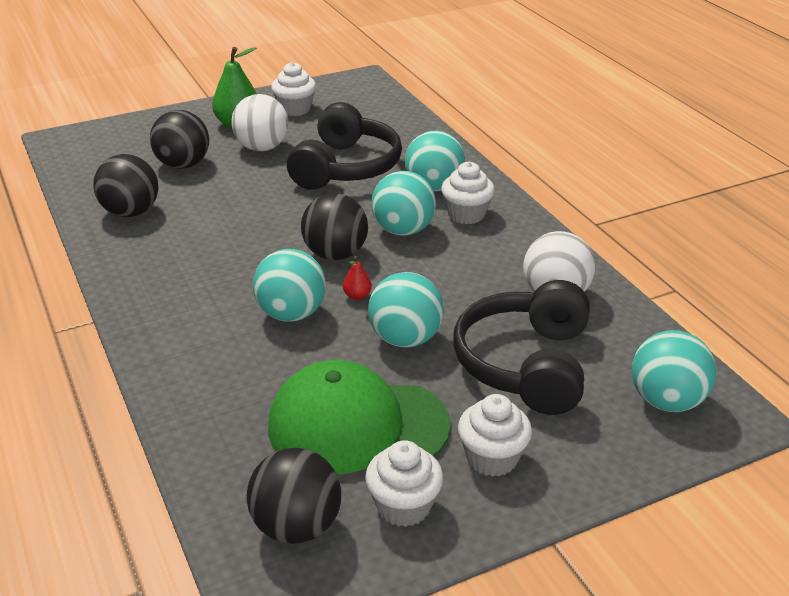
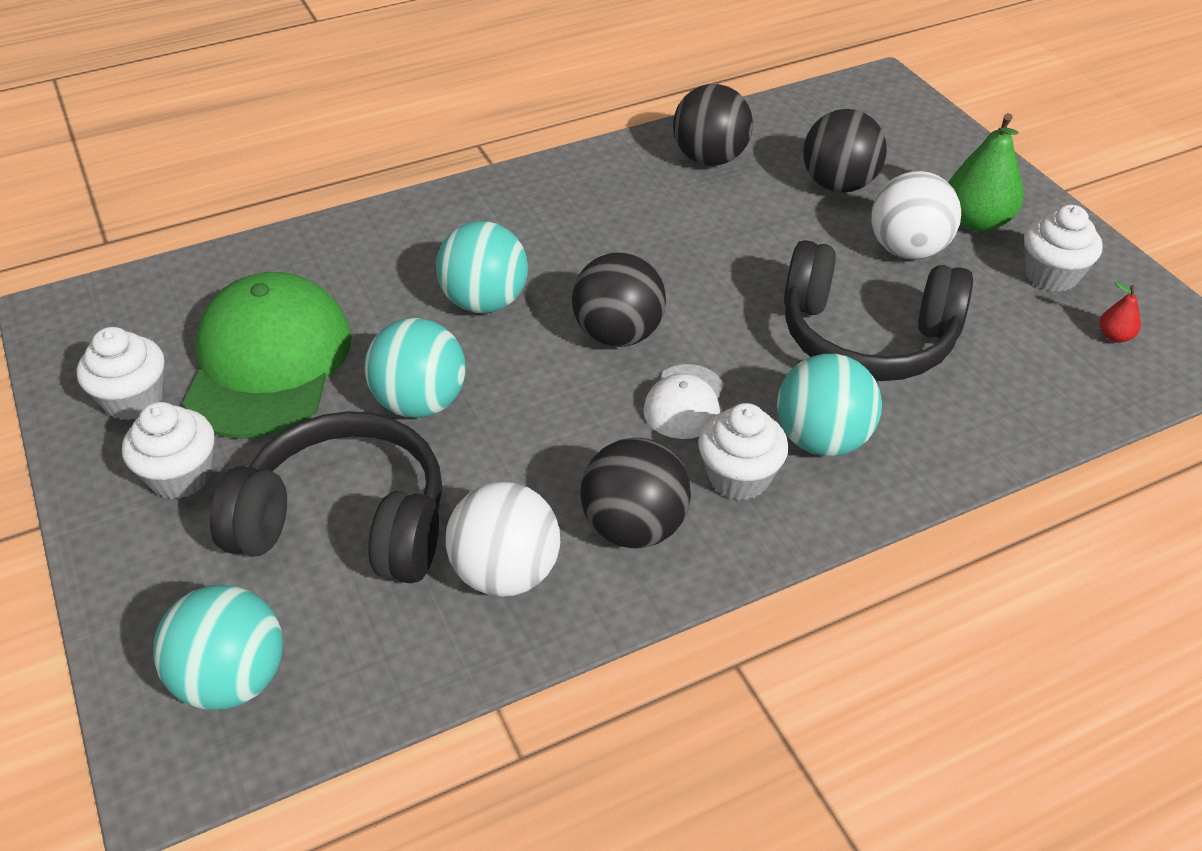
camera: 90 degrees right, 10 degrees up
(296, 526) = (136, 324): black ball -> black ball (634, 527)
(357, 296) = (519, 357): red pear -> red pear (1114, 336)
(403, 230) = (684, 402): turquoise ball -> white cap

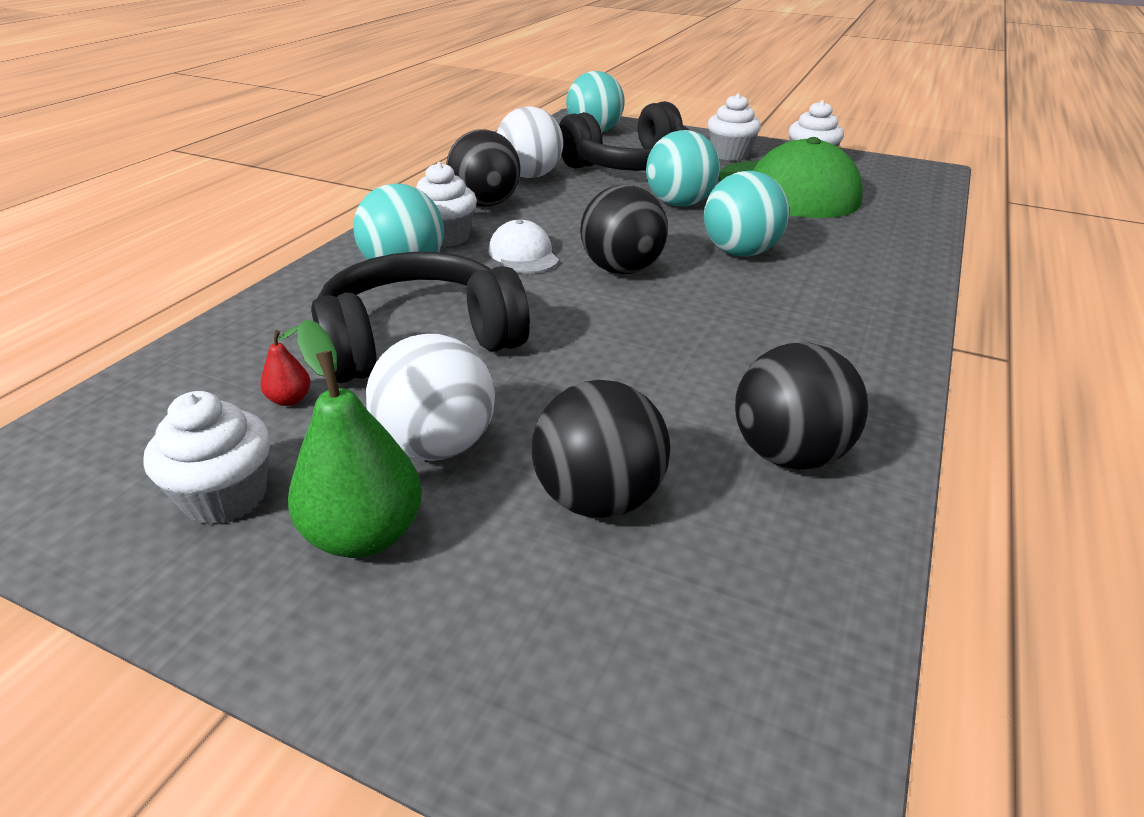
camera: 140 degrees right, 10 degrees down
(1114, 336) = (128, 449): red pear -> red pear (290, 399)

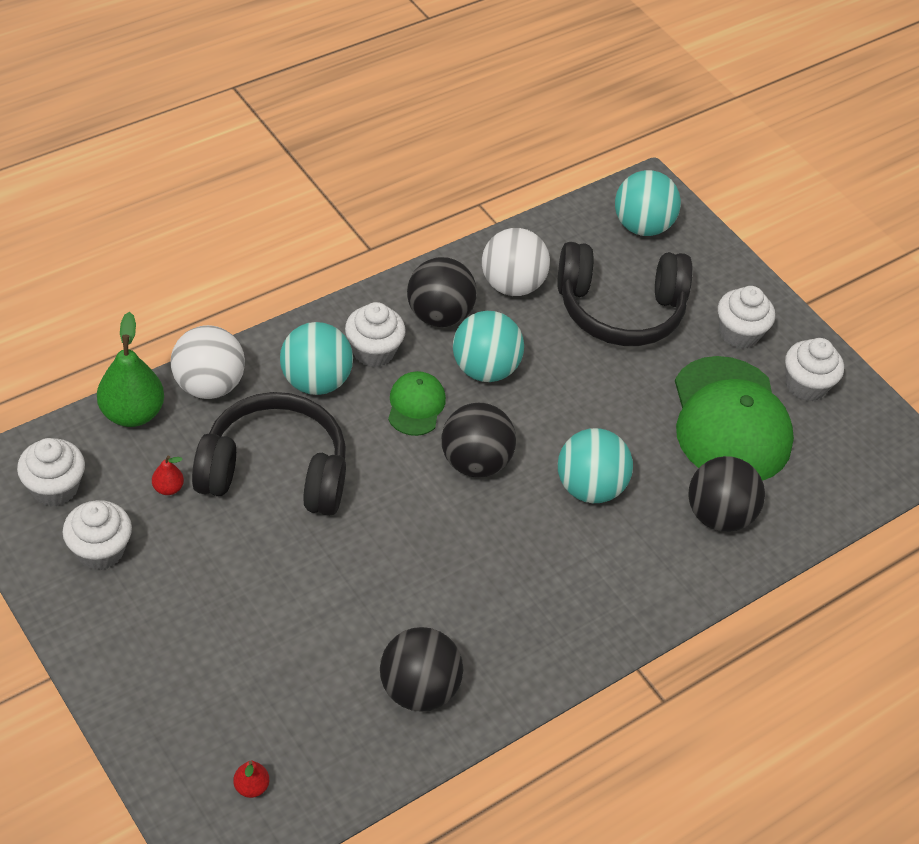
camera: 25 degrees right, 15 degrees up
(109, 458) = (55, 488): none -> white cupcake
(364, 535) = (154, 615): green pear -> green pear (132, 413)
(437, 446) = (227, 572): white ball -> white ball (208, 385)
(523, 255) = (416, 405): white cap -> green cap
(598, 499) = (285, 658): black ball -> black ball (718, 515)
(679, 204) = (606, 394): turquoise ball -> turquoise ball (484, 369)
(714, 688) = (251, 786): none -> red pear

